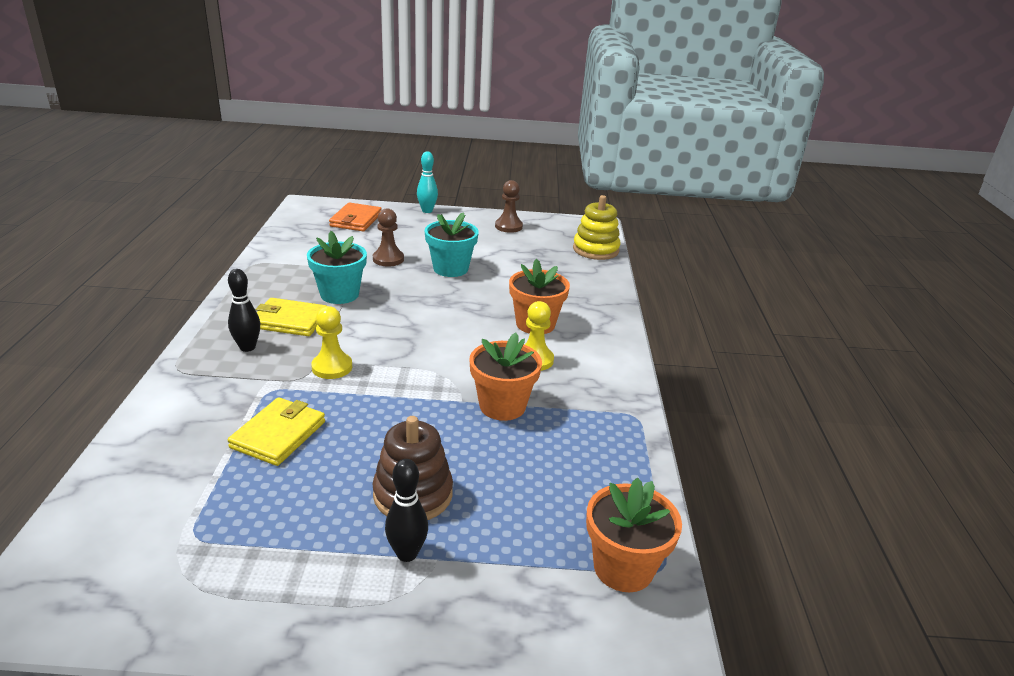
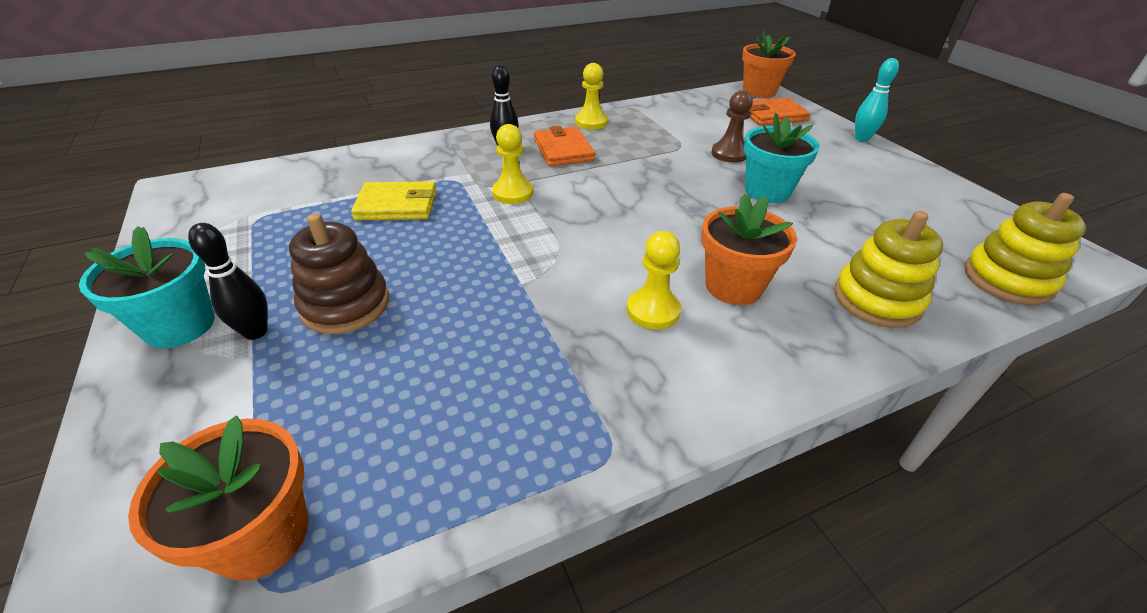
camera: 65 degrees right, 10 degrees up
(257, 291) = (591, 122): none -> yellow pawn
(289, 320) = (563, 150): yellow wallet -> orange wallet
(339, 294) = (632, 155): turquoise flower pot -> turquoise flower pot (180, 326)
(502, 406) = (535, 315): orange flower pot -> orange flower pot (759, 92)
(508, 226) = (929, 194): brown pawn -> none
(582, 289) = (876, 300): none -> yellow stacking toy

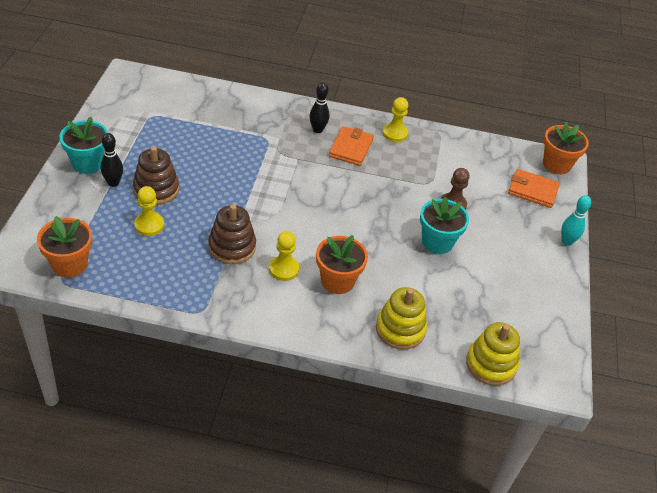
camera: 30 degrees right, 5 degrees up
(397, 205) = (223, 142): yellow wallet -> none
(513, 193) = (289, 165): yellow pawn -> yellow pawn (149, 225)
(548, 322) = (232, 247): none -> brown stacking toy

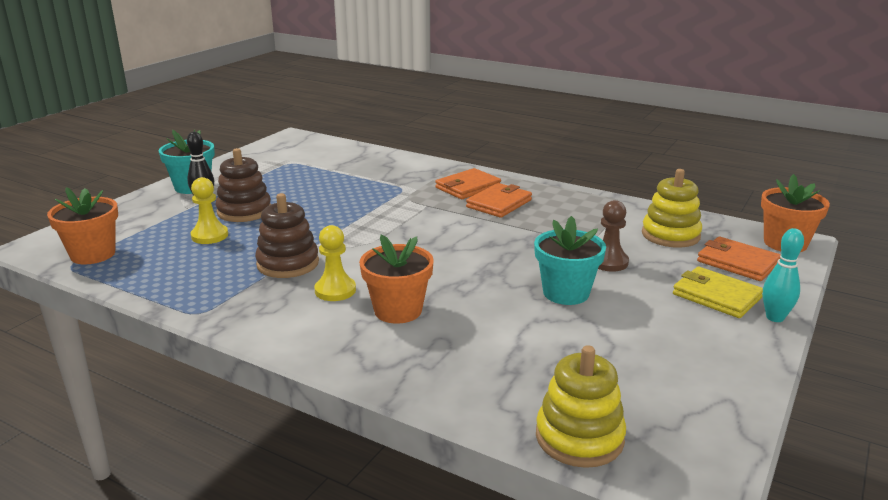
camera: 25 degrees right, 20 degrees down
(317, 130) = (468, 187): black bowling pin -> orange wallet
(394, 133) = (563, 198): yellow pawn -> none
(400, 329) = (454, 372): yellow stacking toy -> yellow stacking toy (670, 235)
(529, 227) = (716, 296): none -> yellow wallet

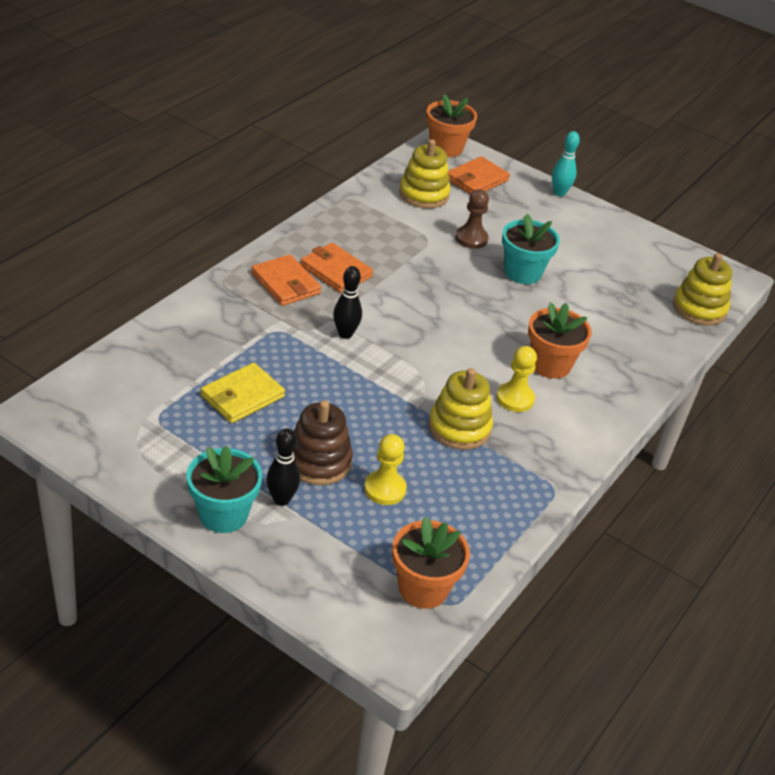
camera: 90 degrees left, 15 degrees up
(288, 263) = (459, 428): brown stacking toy -> yellow stacking toy
(408, 212) = (345, 334): none -> black bowling pin
(716, 296) = (529, 206): yellow wallet -> yellow wallet (242, 396)

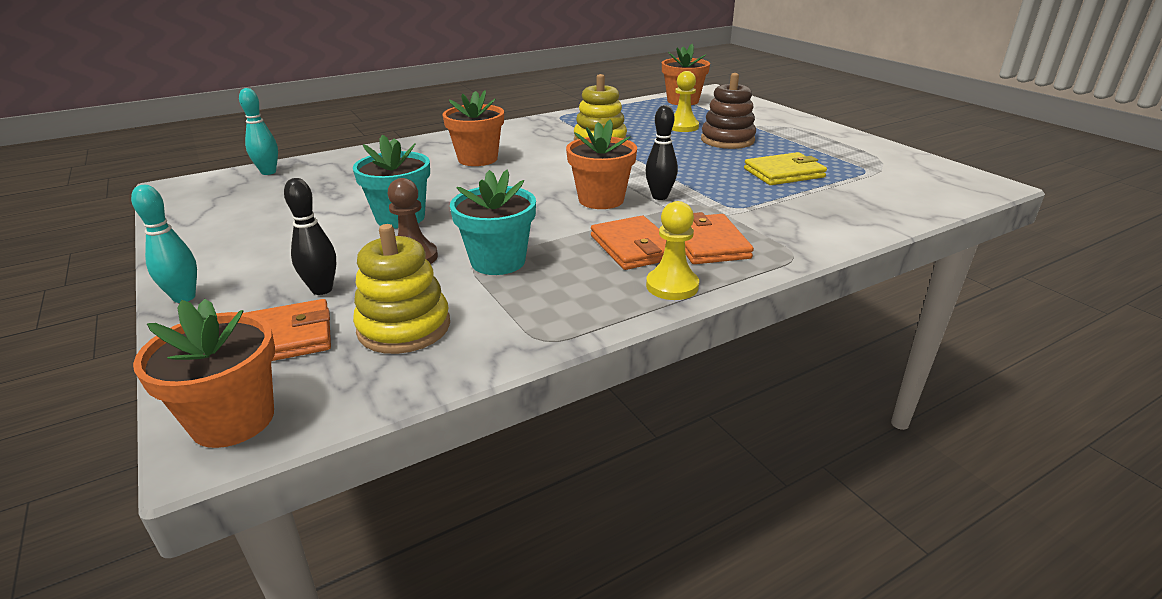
camera: 150 degrees left, 10 degrees down
(223, 514) = (808, 130): turquoise flower pot -> turquoise flower pot (498, 261)
(281, 499) = (763, 131): black bowling pin -> black bowling pin (322, 289)
(391, 321) = (601, 200): none -> orange flower pot
(515, 398) = (536, 148): yellow pawn -> yellow pawn (672, 286)
(699, 308) = (268, 172): yellow stacking toy -> turquoise bowling pin

